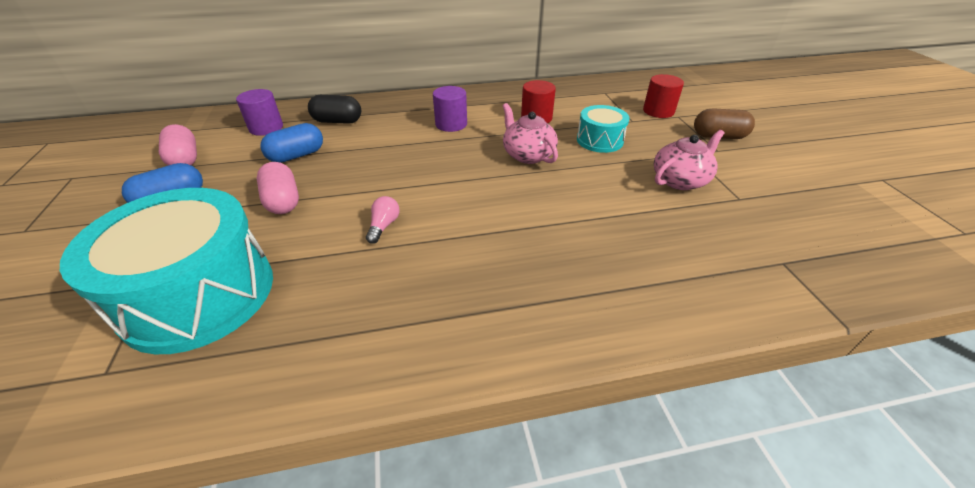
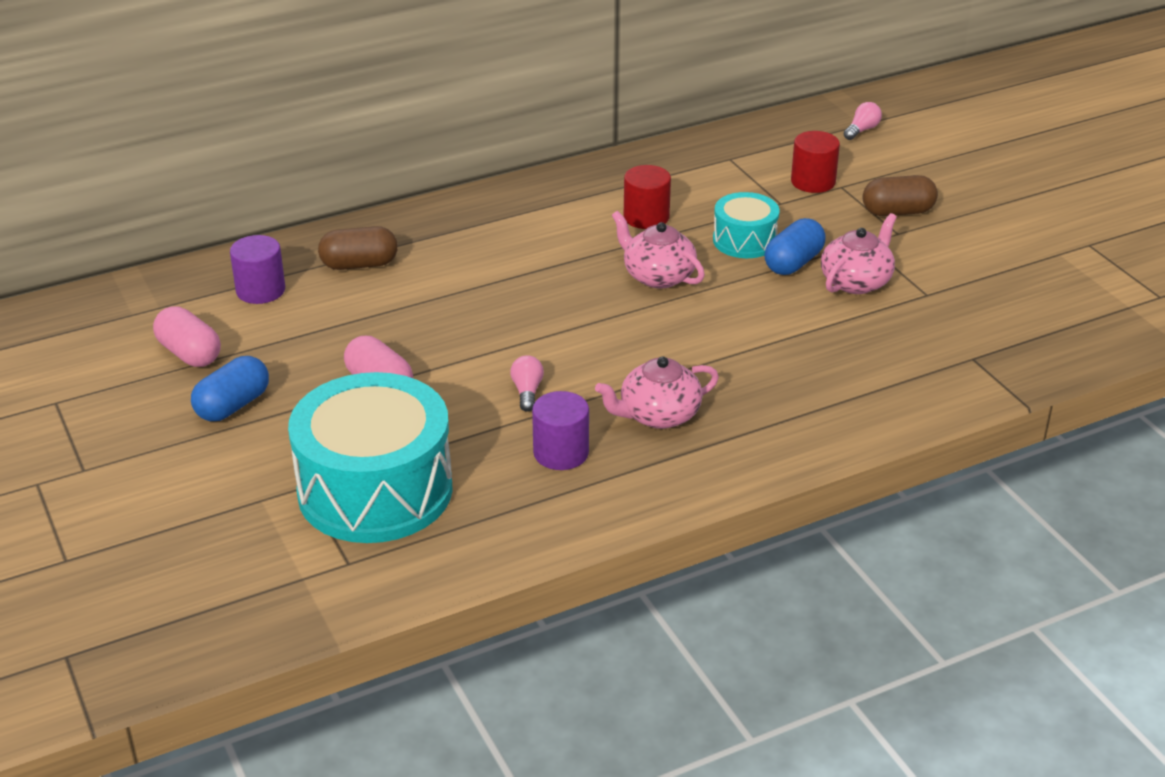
camera: 15 degrees left, 5 degrees down
(297, 156) = (345, 324): blue capsule -> blue capsule (793, 263)
(337, 121) = (359, 264): black capsule -> brown capsule
(451, 124) = (529, 245): purple cylinder -> purple cylinder (561, 453)
(477, 267) = (658, 415): none -> pink teapot
(697, 87) = (862, 130): none -> pink light bulb

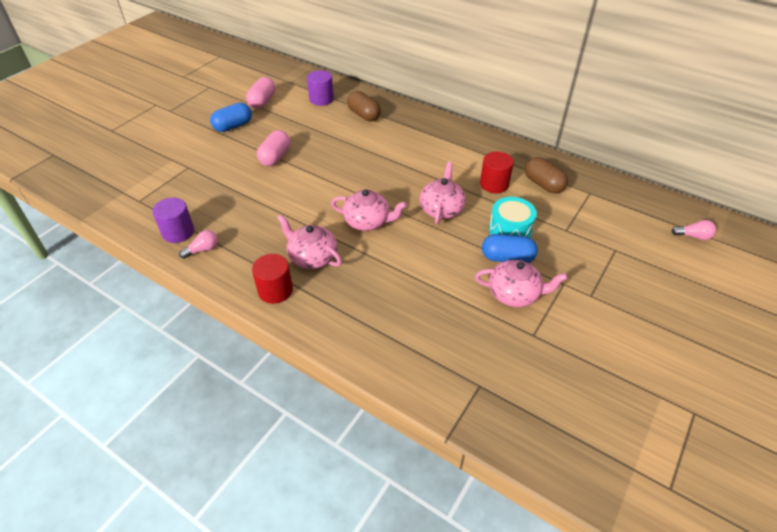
camera: 60 degrees right, 10 degrees up
(233, 406) = (233, 126): blue capsule -> blue capsule turned 45 degrees counterclockwise
(375, 490) = (195, 187): turquoise drum -> none
(527, 392) = (301, 203): pink light bulb -> pink light bulb (203, 250)
(561, 453) = (257, 234): purple cylinder -> purple cylinder (178, 232)
(626, 344) = (367, 222): none -> pink teapot
(813, 182) = (605, 235): red cylinder -> red cylinder (275, 290)
(897, 212) = (616, 286): brown capsule -> brown capsule (543, 184)

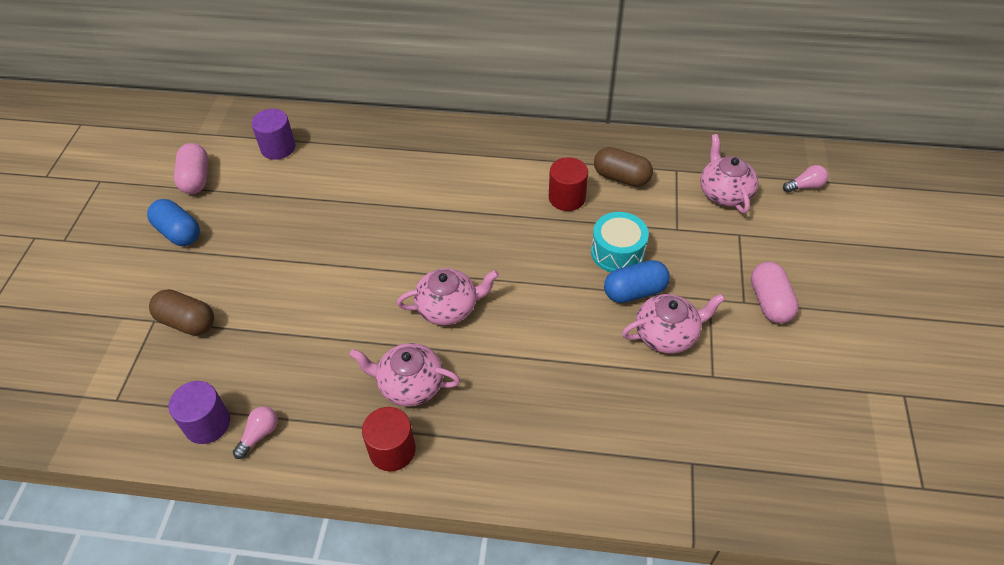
camera: 25 degrees left, 5 degrees up
(233, 126) = (178, 232): blue capsule -> blue capsule turned 75 degrees counterclockwise
(275, 157) = (270, 259): pink capsule -> pink capsule (769, 302)
(364, 115) = (351, 153): brown capsule -> brown capsule (187, 322)
(441, 209) = (526, 255): pink teapot -> pink teapot (724, 193)

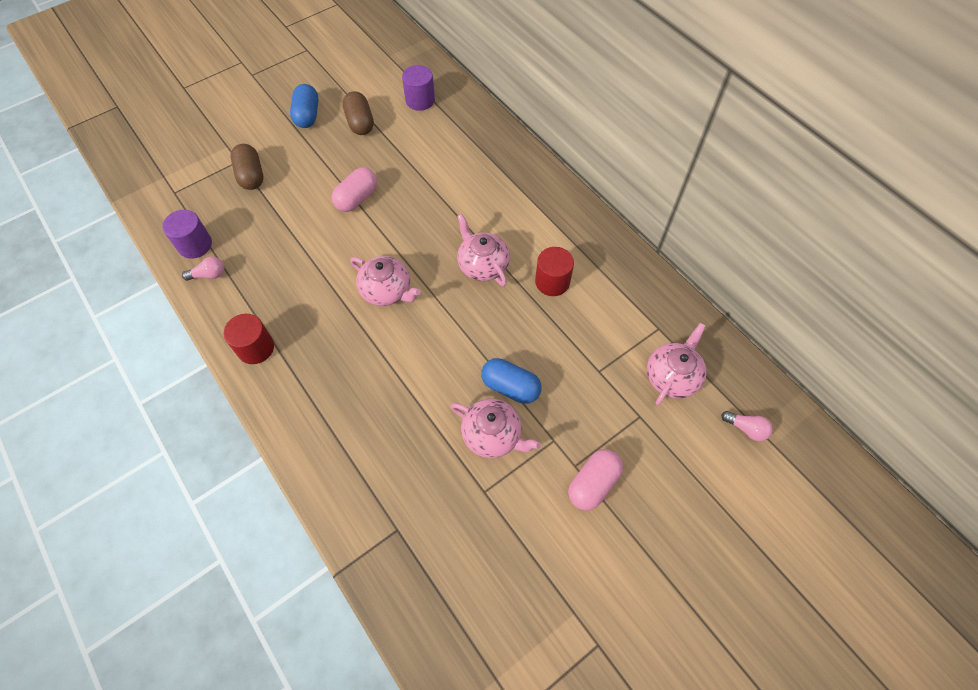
camera: 45 degrees right, 10 degrees up
(196, 179) = (354, 87): pink capsule -> pink capsule (357, 198)
(410, 385) = (309, 318): pink teapot -> pink teapot (482, 265)
(617, 252) = (535, 350): turquoise drum -> none
(621, 177) = (610, 299): brown capsule -> brown capsule (360, 123)

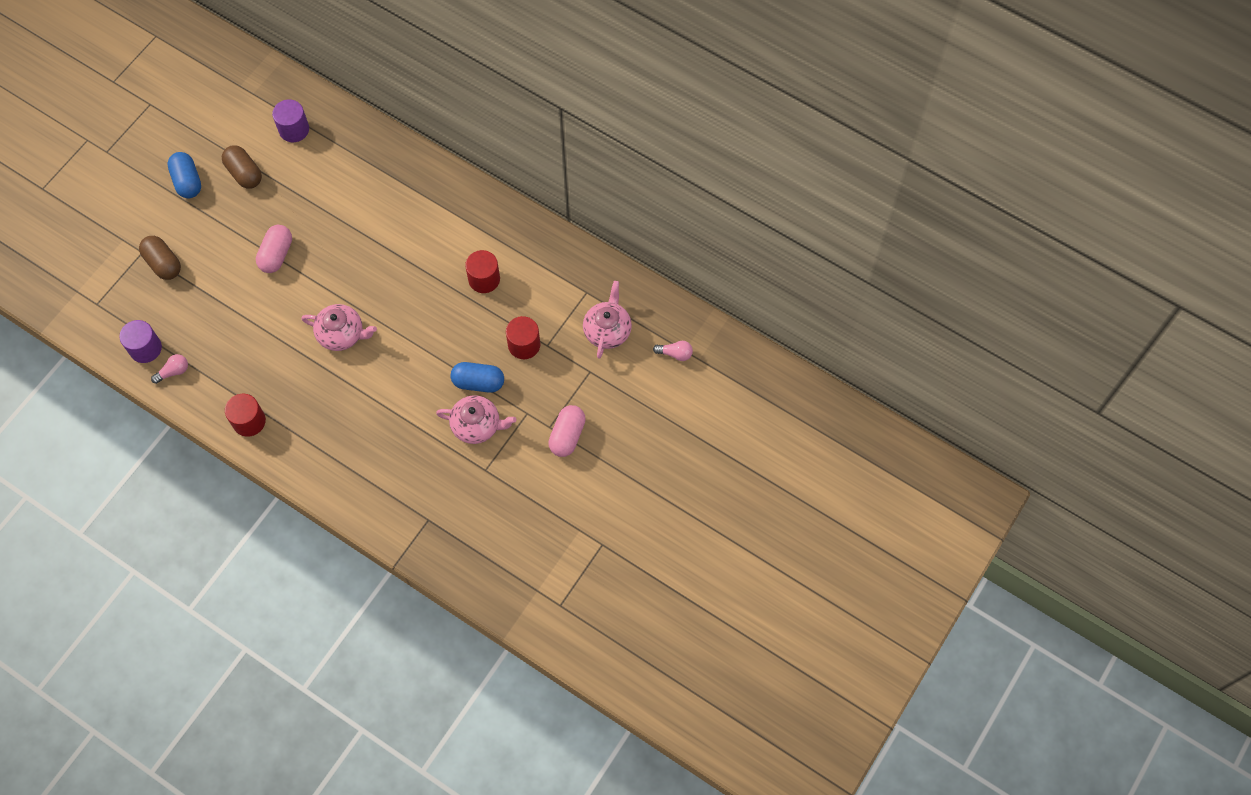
camera: 20 degrees left, 5 degrees up
(482, 265) = (417, 283): pink teapot -> none
(573, 362) = (524, 345): none -> red cylinder

